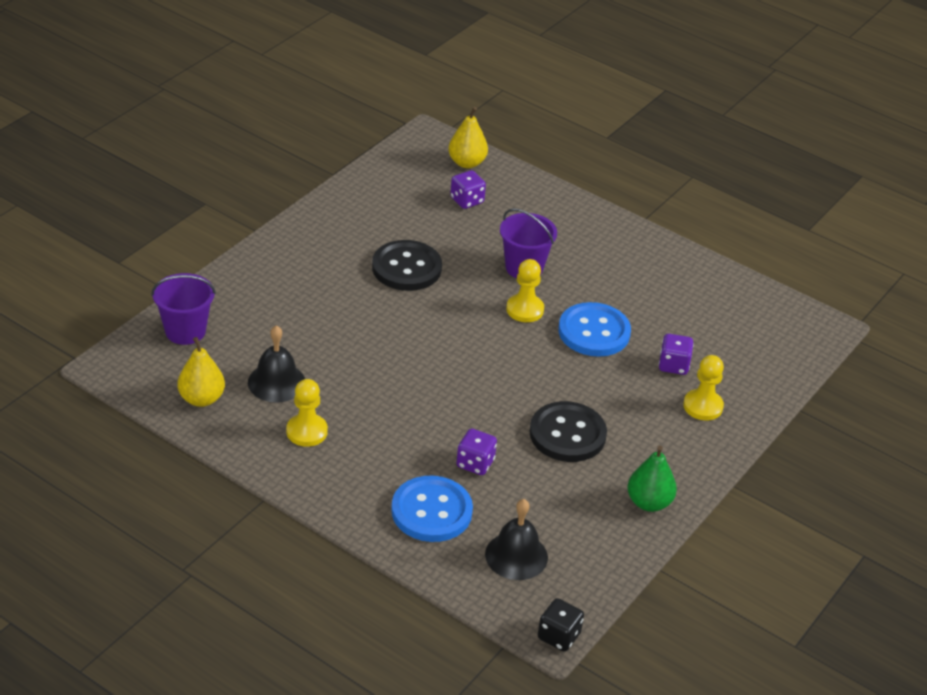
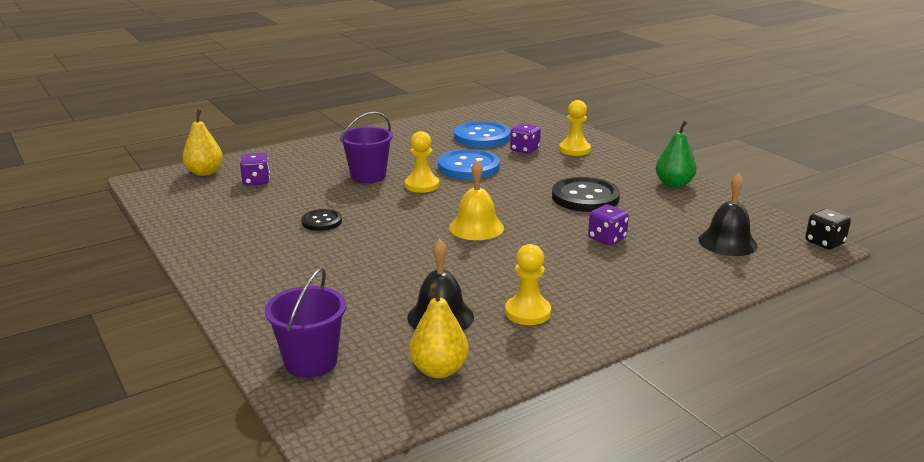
camera: 65 degrees left, 15 degrees down
(406, 268) = (322, 221): black button -> black button, size x0.56
(431, 511) = (664, 268): blue button -> blue button (482, 137)
(450, 368) = (476, 227): none -> yellow bell

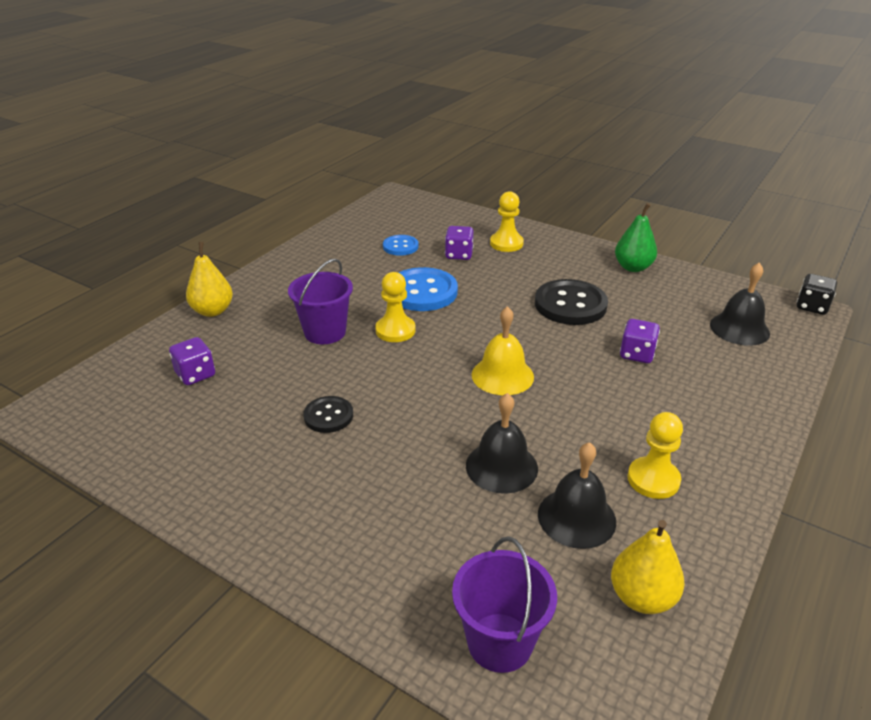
camera: 25 degrees left, 10 degrees up
(205, 172) = (115, 377): yellow pear -> yellow pear (213, 311)
(416, 276) = (501, 466): none -> black bell
(482, 137) = (400, 246): blue button -> blue button, size x0.56

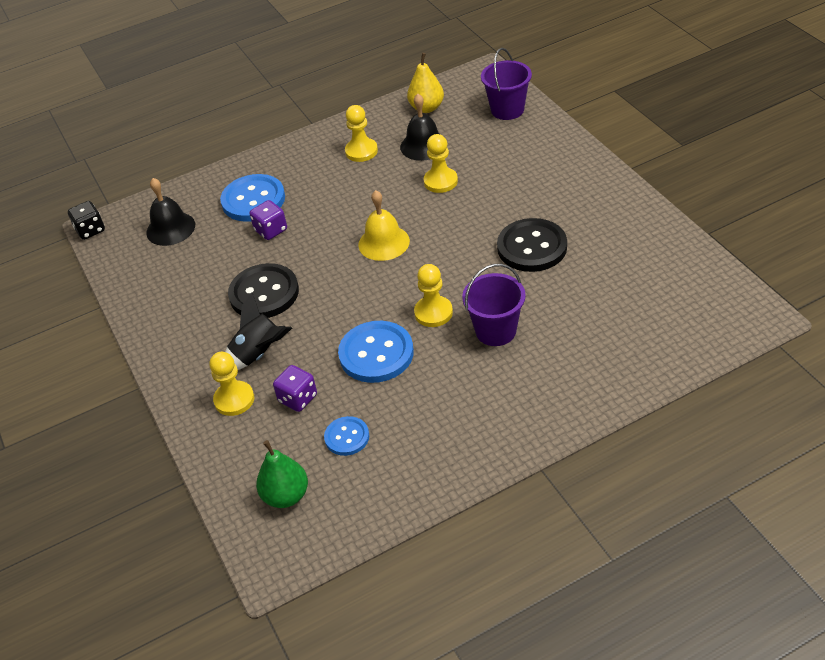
camera: 145 degrees left, 10 degrees up
(195, 374) = (625, 317): purple dice -> none
(213, 311) = (593, 396): yellow pear -> none
(328, 416) = (532, 247): black button -> black button, size x1.78
(501, 466) = (440, 181): black bell -> yellow pawn
(521, 269) = (259, 354): none -> black rocket
(633, 267) = (160, 319): green pear -> green pear (286, 496)
(700, 378) = (253, 200): none -> blue button

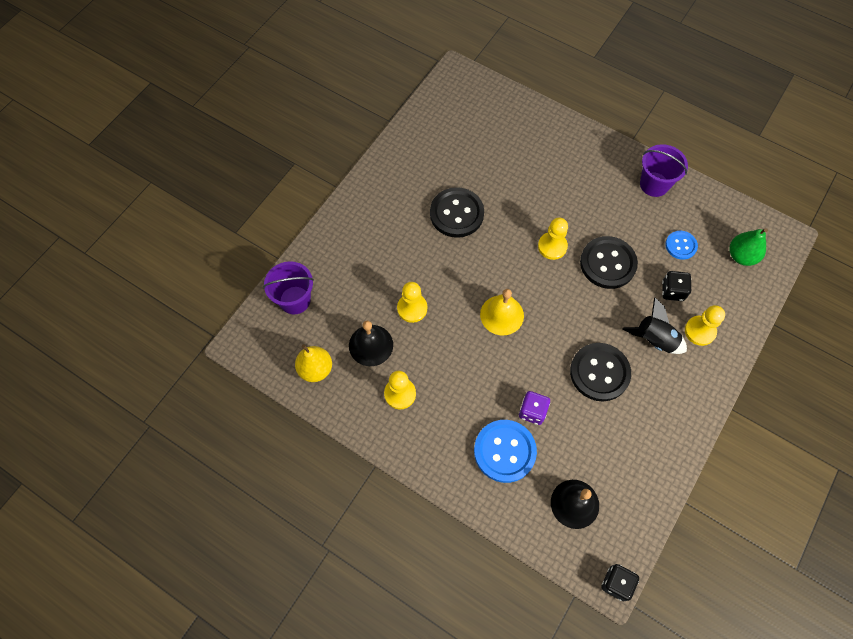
camera: 125 degrees left, 20 degrees up
(298, 398) = (672, 291): purple dice -> black dice
(376, 354) = (608, 263): blue button -> black button
(495, 331) = (546, 202): purple bucket -> purple bucket (654, 184)

